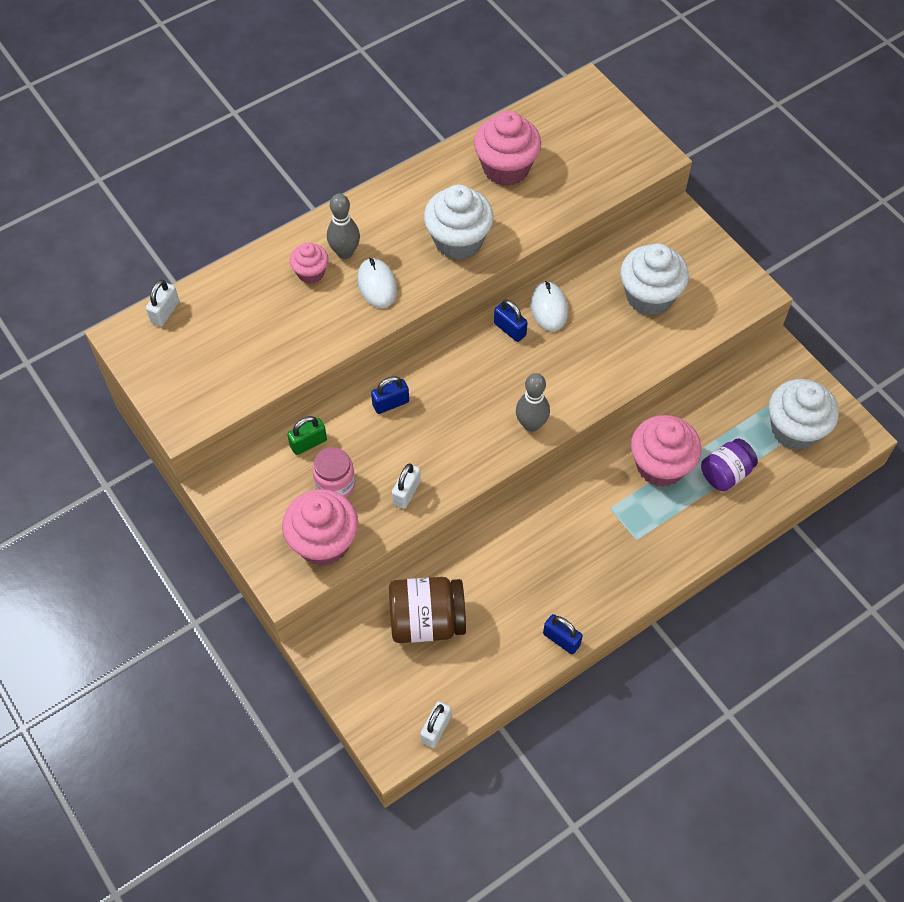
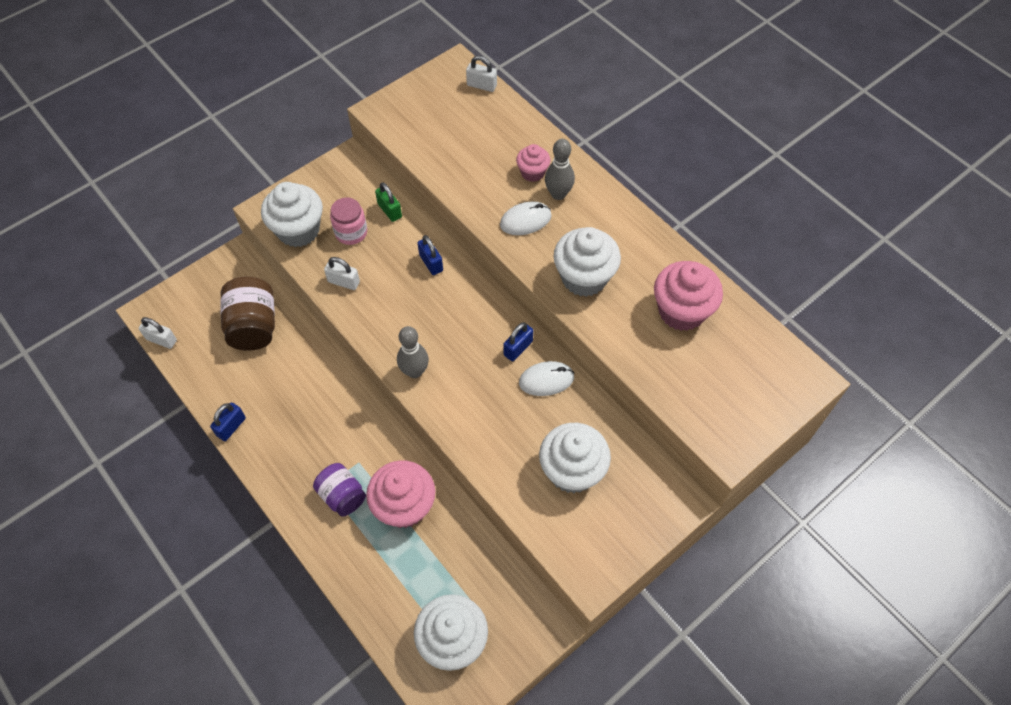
camera: 85 degrees right, 0 degrees up
(323, 542) = (298, 230): pink cupcake -> white cupcake
(725, 473) = (398, 568): purple jar -> purple jar (342, 496)

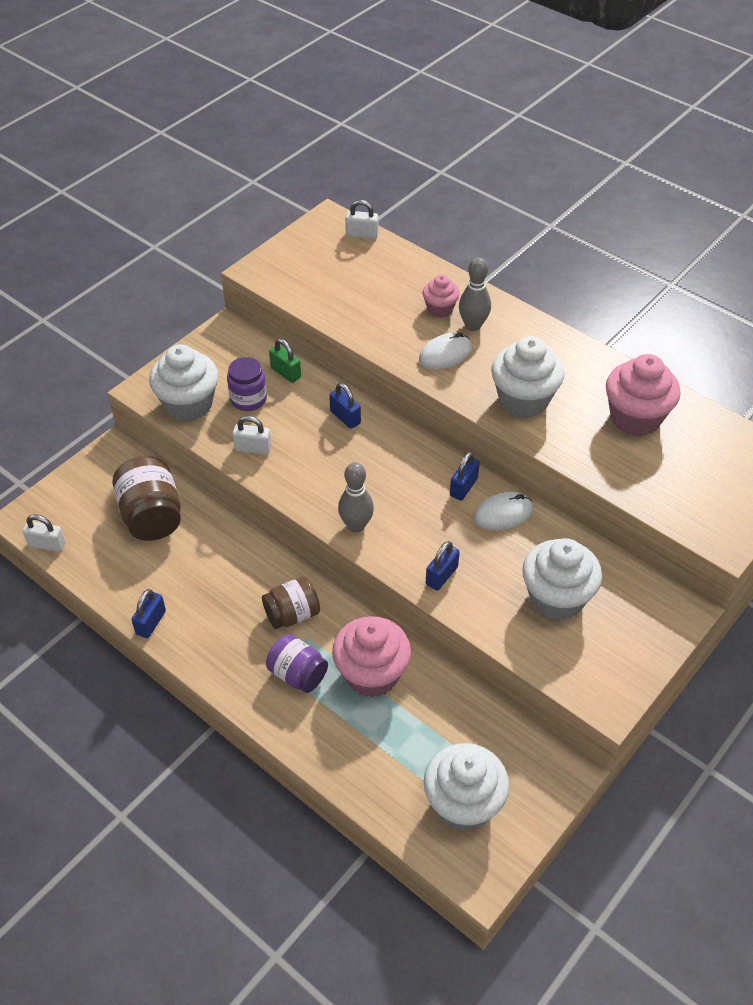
camera: 10 degrees left, 10 degrees down
(350, 438) = (292, 614): none -> brown jar
(351, 232) = (248, 399): pink jar -> purple jar
(477, 432) = (441, 576): none -> blue padlock

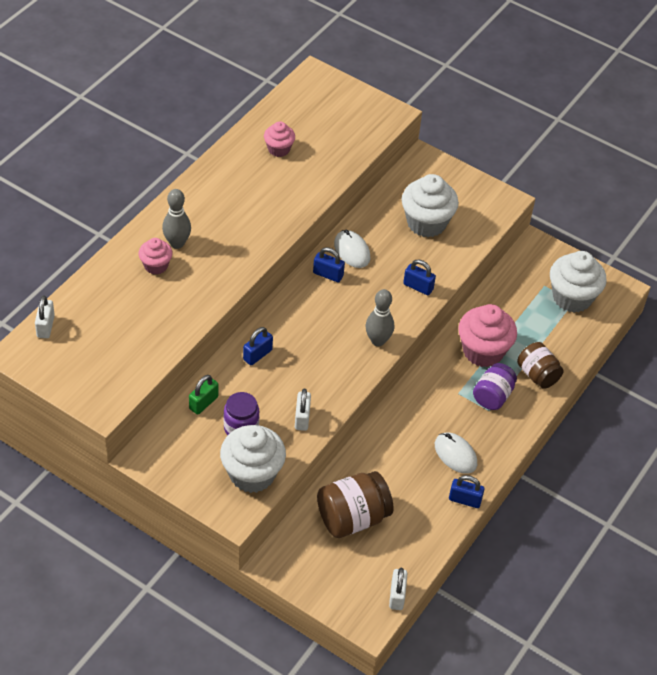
camera: 100 degrees left, 0 degrees up
(292, 614) = (439, 404): brown jar -> brown jar (537, 375)
(445, 354) = (215, 261): white mouse -> white mouse (455, 454)
(523, 400) = (266, 212): white cupcake -> none
(635, 418) = (279, 149): pink cupcake -> pink cupcake, size x0.55

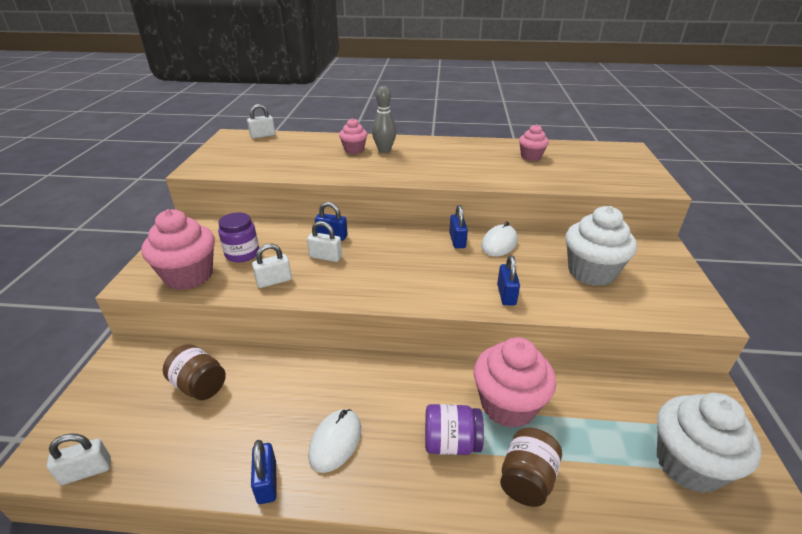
camera: 65 degrees right, 15 degrees down
(203, 403) = (260, 229): green padlock -> none
(252, 474) = (189, 276): white cupcake -> pink cupcake
(289, 372) = (325, 257): none -> white padlock
(352, 518) = (199, 385): brown jar -> brown jar, size x0.66
(378, 340) = (409, 293): grey bowling pin -> none

